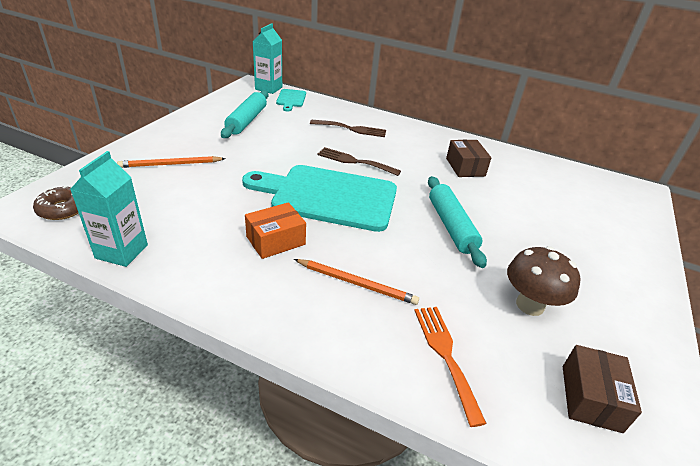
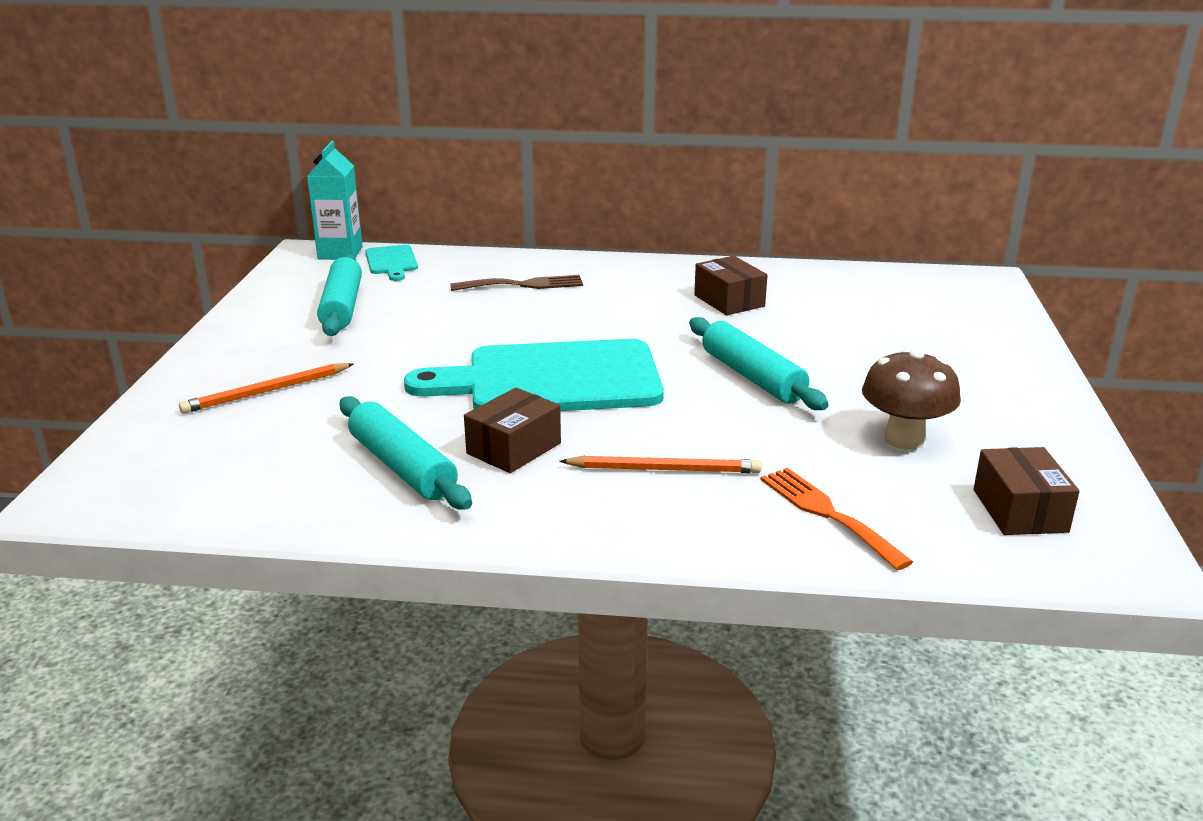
camera: 15 degrees left, 10 degrees down
(63, 209) = (142, 485): brown donut -> none
(122, 251) = (291, 513): turquoise carton -> none
(205, 236) = (402, 467): none -> turquoise rolling pin
(276, 240) = (514, 448): orange box -> brown box
(354, 161) = (559, 327): brown fork -> none

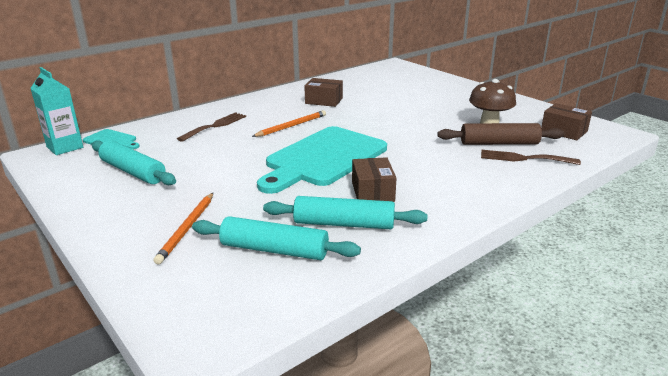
camera: 45 degrees left, 0 degrees up
(663, 469) = (444, 170): orange pencil -> orange pencil (291, 126)
(752, 377) = (396, 125): turquoise rolling pin -> turquoise rolling pin (274, 250)
(827, 513) = (523, 158): orange fork -> brown fork
(845, 474) = (499, 143): none -> brown rolling pin

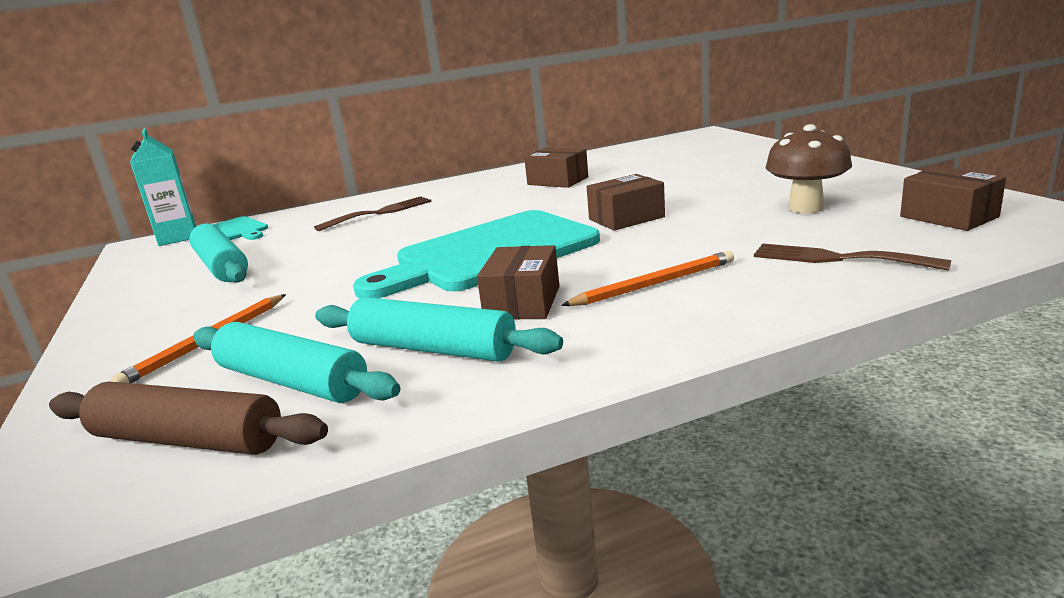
camera: 20 degrees right, 5 degrees down
(291, 126) = (481, 212): orange pencil -> orange pencil (653, 284)
(391, 131) = (626, 218): none -> brown box
(499, 143) = (804, 235): brown rolling pin -> brown rolling pin (188, 440)

